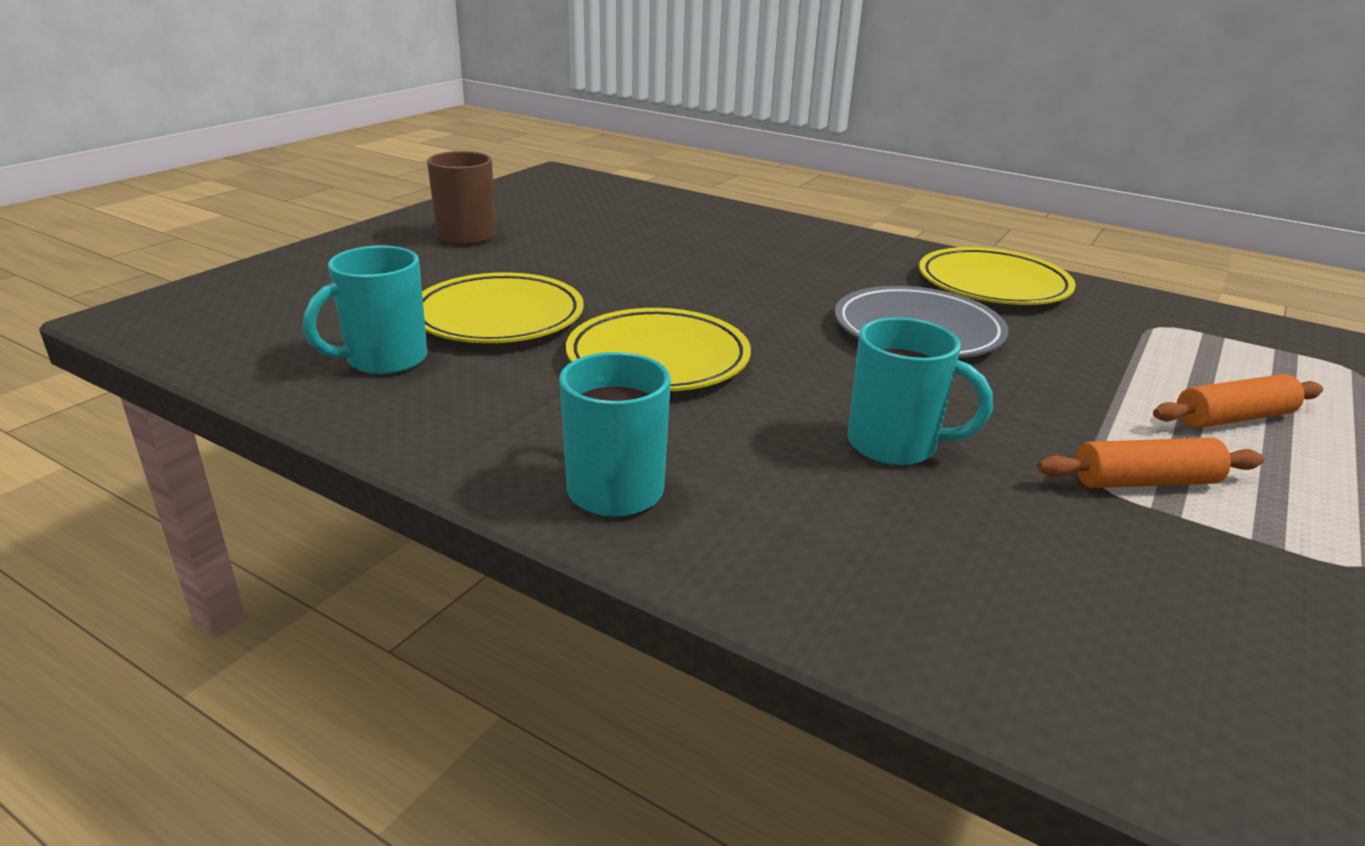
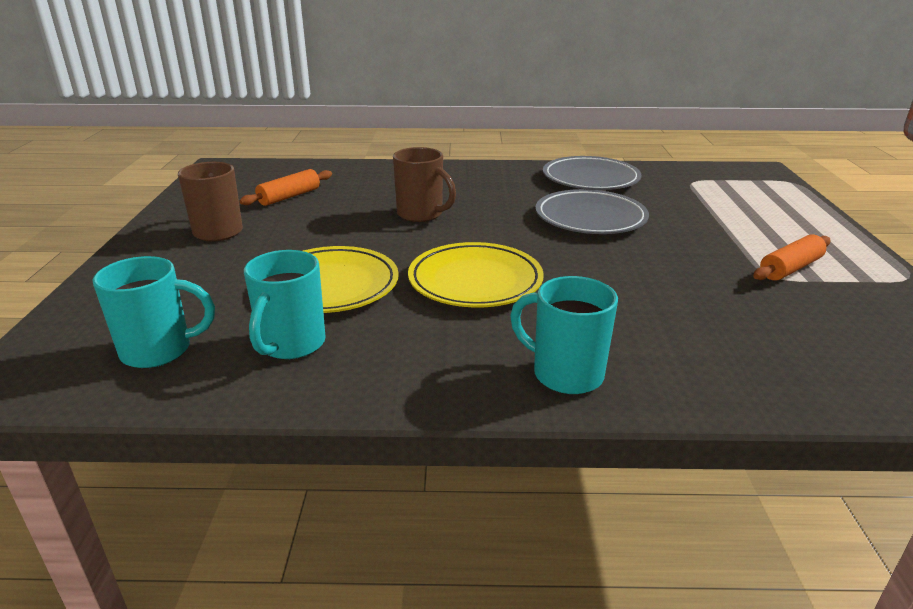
camera: 30 degrees left, 0 degrees up
(701, 272) = (421, 214): none -> brown mug
(895, 445) = (667, 290): turquoise mug -> turquoise mug (159, 351)
(993, 285) = (590, 179): yellow plate -> grey plate
(1233, 418) = (781, 222): orange rolling pin -> orange rolling pin (289, 197)

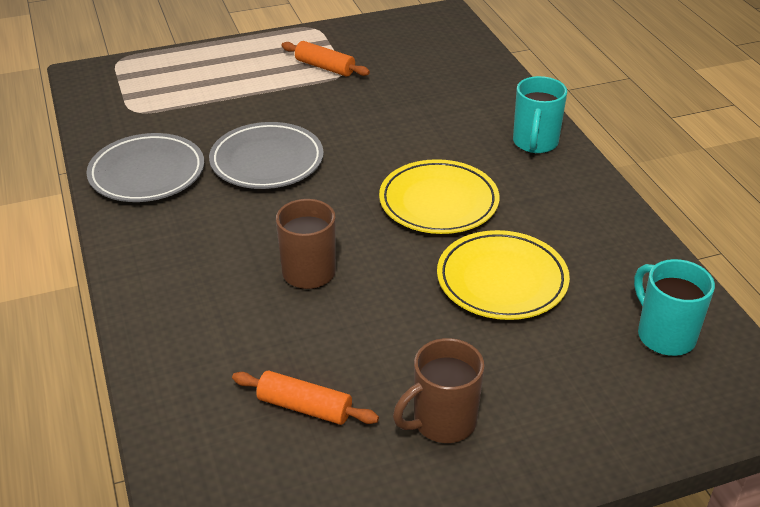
camera: 110 degrees left, 10 degrees up
(291, 345) = (599, 267): turquoise mug -> none

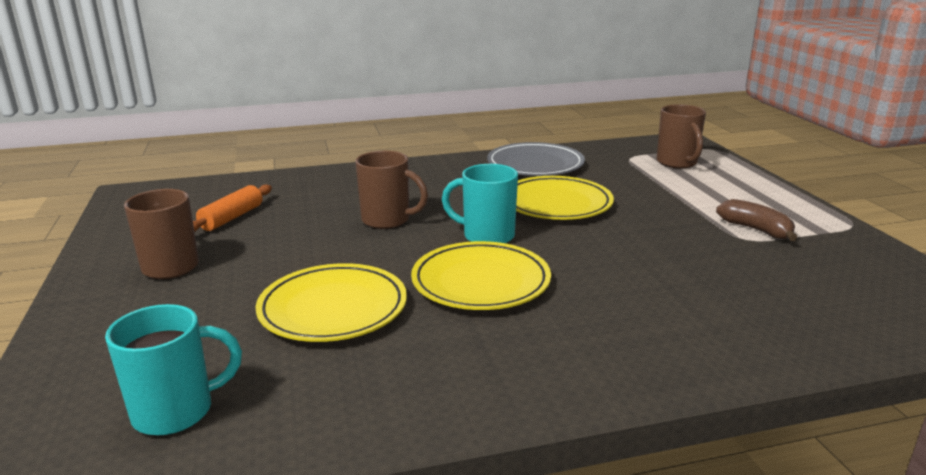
camera: 95 degrees right, 15 degrees down
(158, 85) = (677, 163): none -> brown mug
(267, 161) = (556, 204): grey plate -> yellow plate
(325, 67) = (756, 230): orange rolling pin -> brown banana
(535, 143) = (617, 361): turquoise mug -> turquoise mug (486, 236)

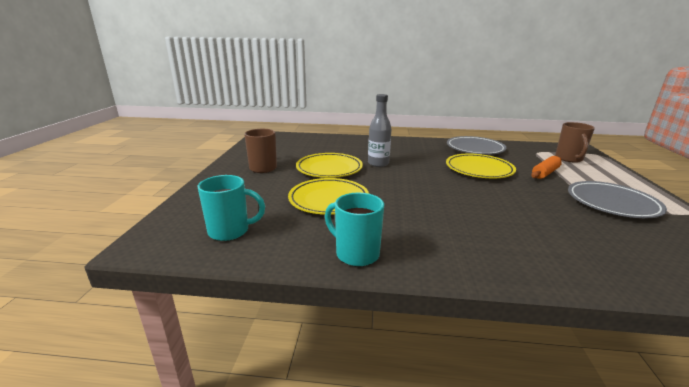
camera: 20 degrees right, 0 degrees up
(232, 218) = (302, 151): orange rolling pin -> orange rolling pin (545, 173)
(387, 220) = (378, 163): brown mug -> grey bottle
(481, 282) = (415, 201): yellow plate -> yellow plate (329, 169)
(486, 236) = (429, 179): turquoise mug -> turquoise mug (356, 254)
(756, 230) = (612, 203): brown banana -> grey plate

